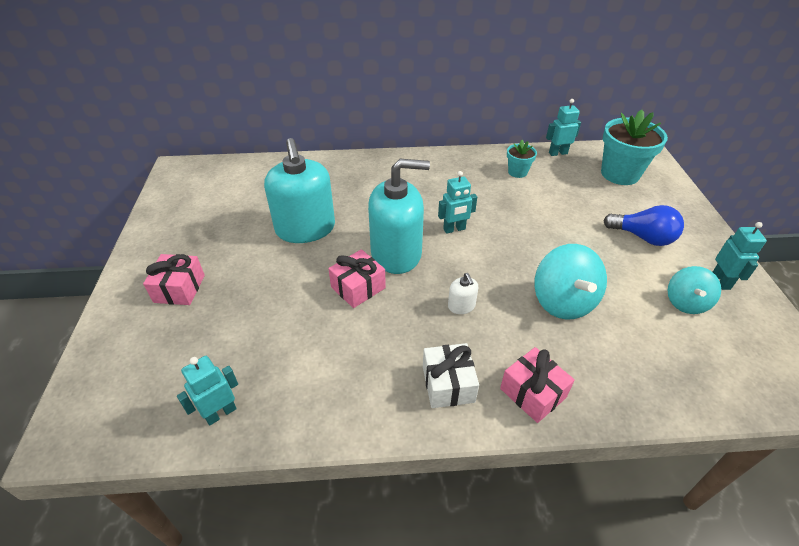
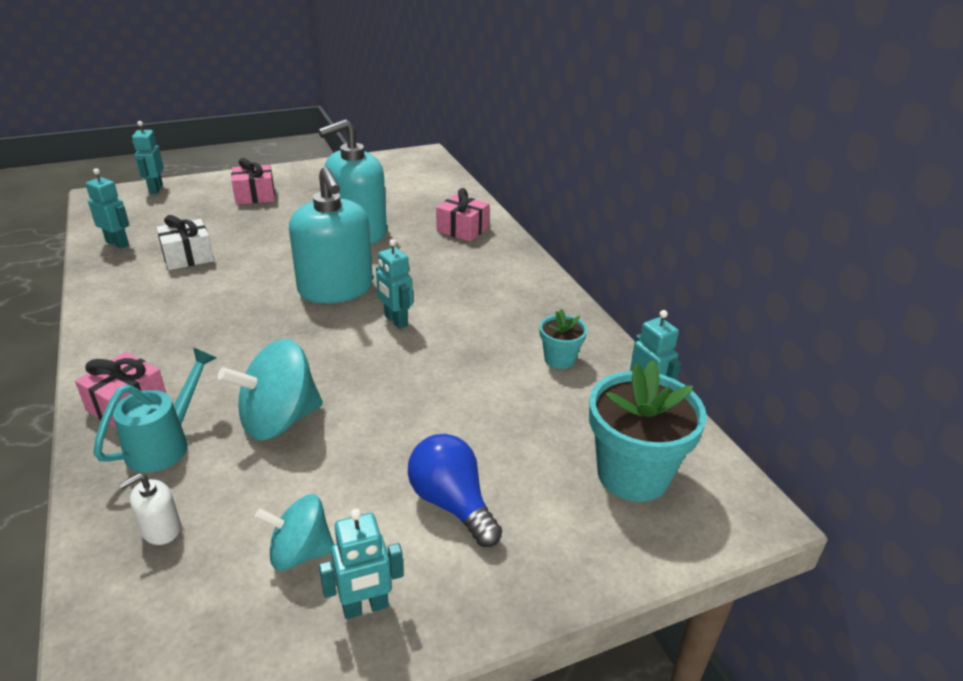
camera: 70 degrees right, 10 degrees down
(88, 377) = (155, 189): none -> turquoise robot
(358, 287) = (274, 275): pink gift -> pink gift (462, 229)
(448, 384) = (142, 347): white gift -> white gift (188, 257)
(461, 306) = (257, 342): white soap dispenser -> white soap dispenser (161, 529)
(583, 366) = (166, 443): none -> turquoise watering can
(643, 237) = (452, 503): blue light bulb -> blue light bulb turned 135 degrees clockwise

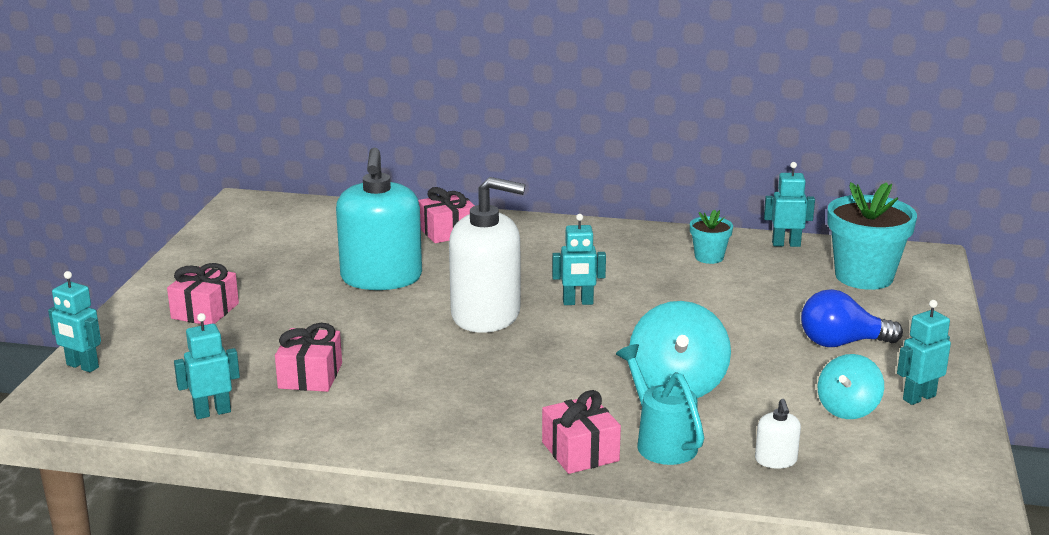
camera: 55 degrees left, 10 degrees down
(188, 257) = (310, 376): white gift -> pink gift
(335, 289) = (486, 315): turquoise soap dispenser -> white soap dispenser
(365, 607) = (918, 397): turquoise robot -> turquoise robot turned 135 degrees counterclockwise

